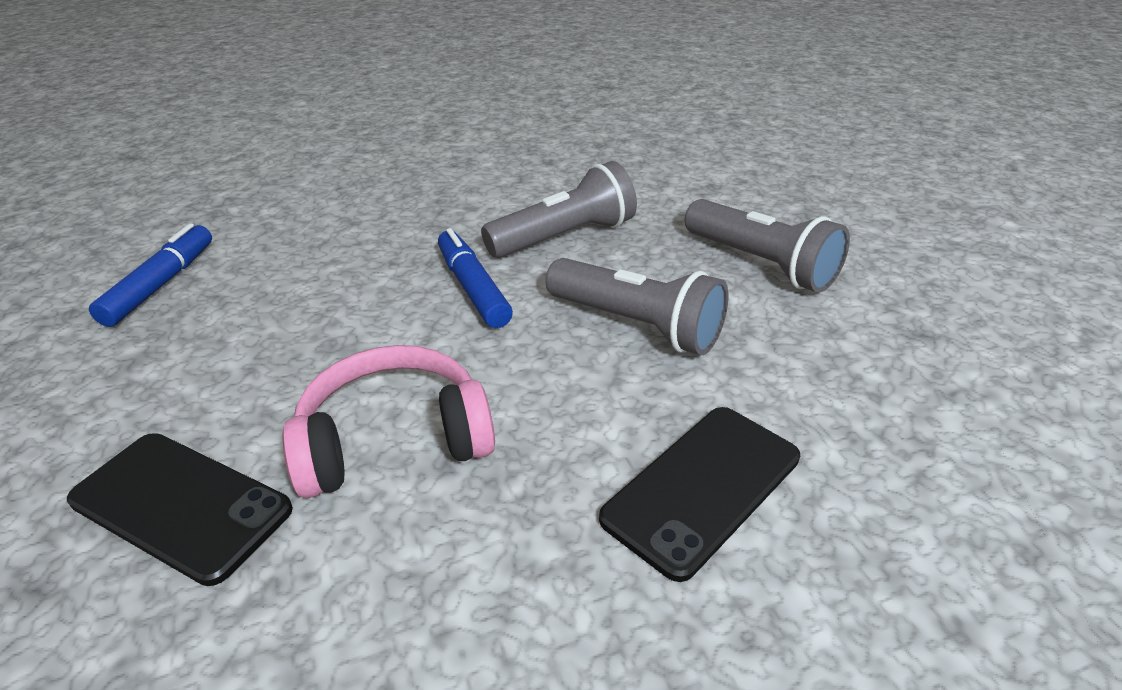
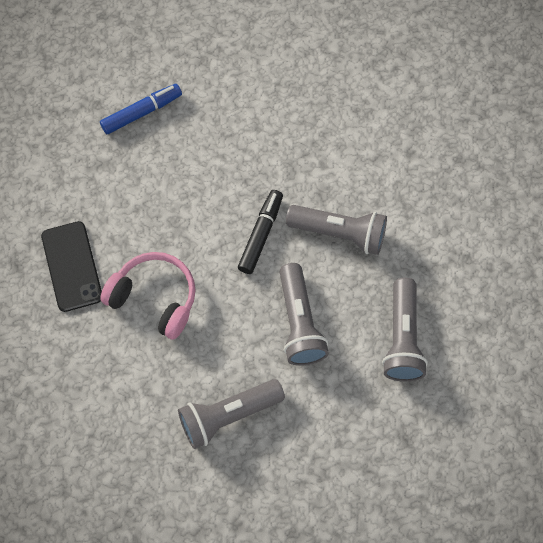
camera: 45 degrees right, 30 degrees up
(473, 288) = (261, 235): blue marker -> black marker
(702, 487) = (228, 416): black phone -> grey flashlight

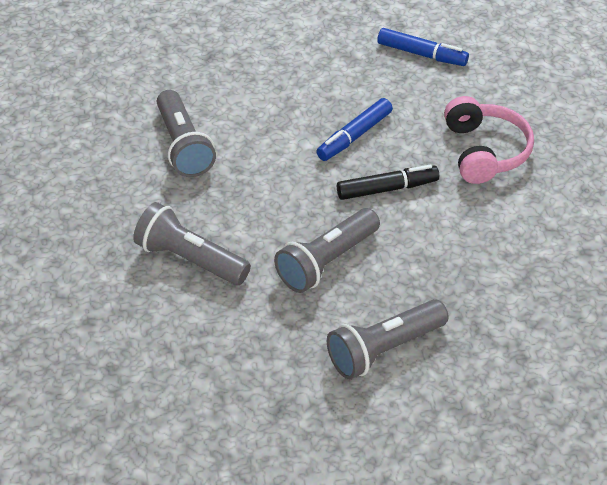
camera: 55 degrees right, 20 degrees down
(72, 266) = (239, 87): black phone -> none
(154, 298) = (258, 152): pink headphones -> pink headphones (484, 151)
(191, 220) = (354, 136): none -> blue marker
(340, 233) = (445, 243): grey flashlight -> grey flashlight (183, 146)

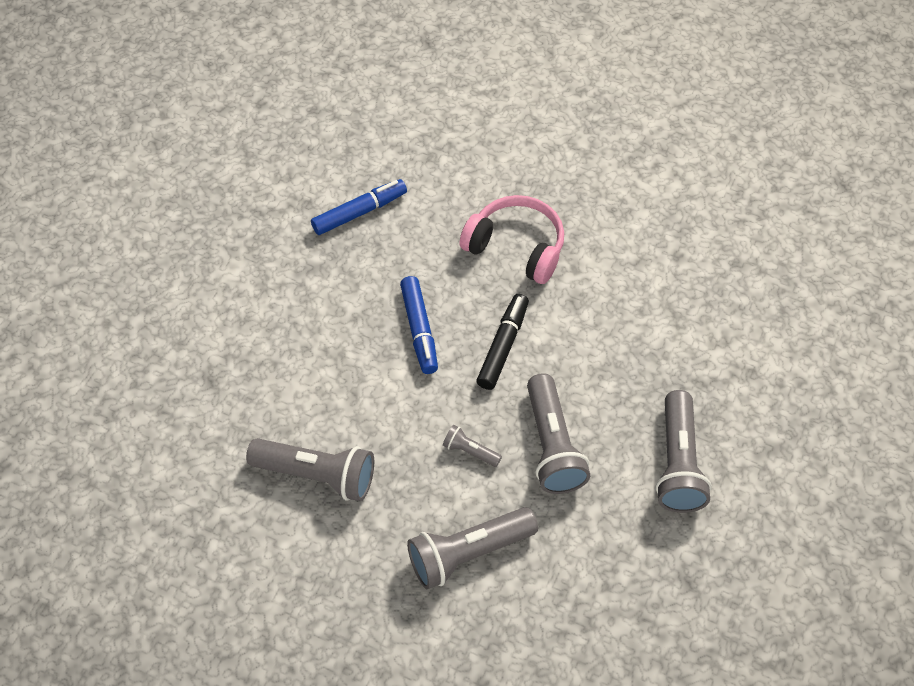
camera: 55 degrees left, 10 degrees up
(277, 216) = (470, 451): none -> grey flashlight

